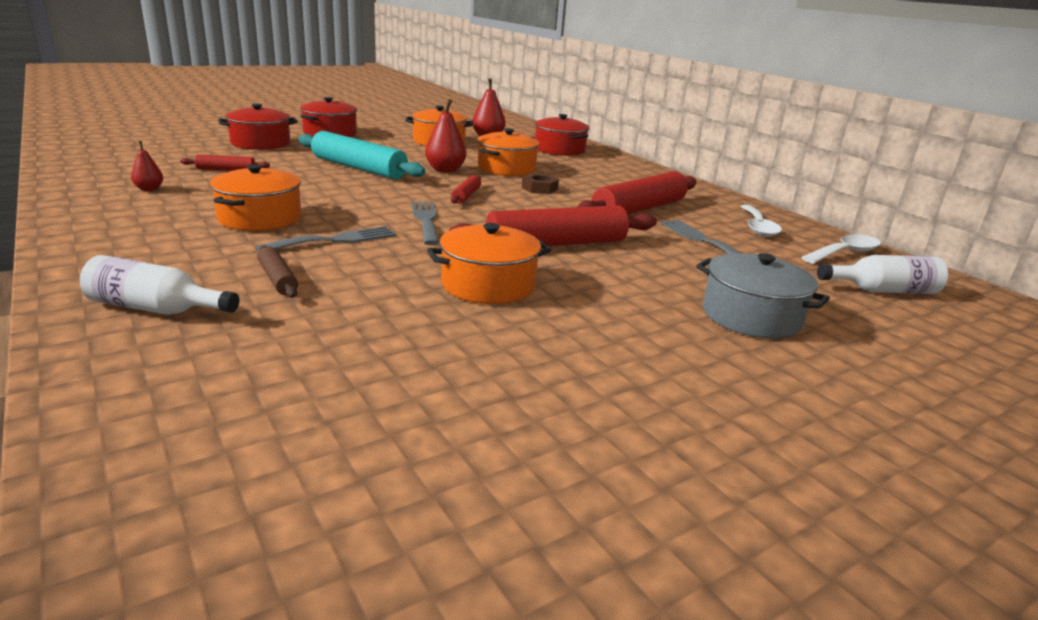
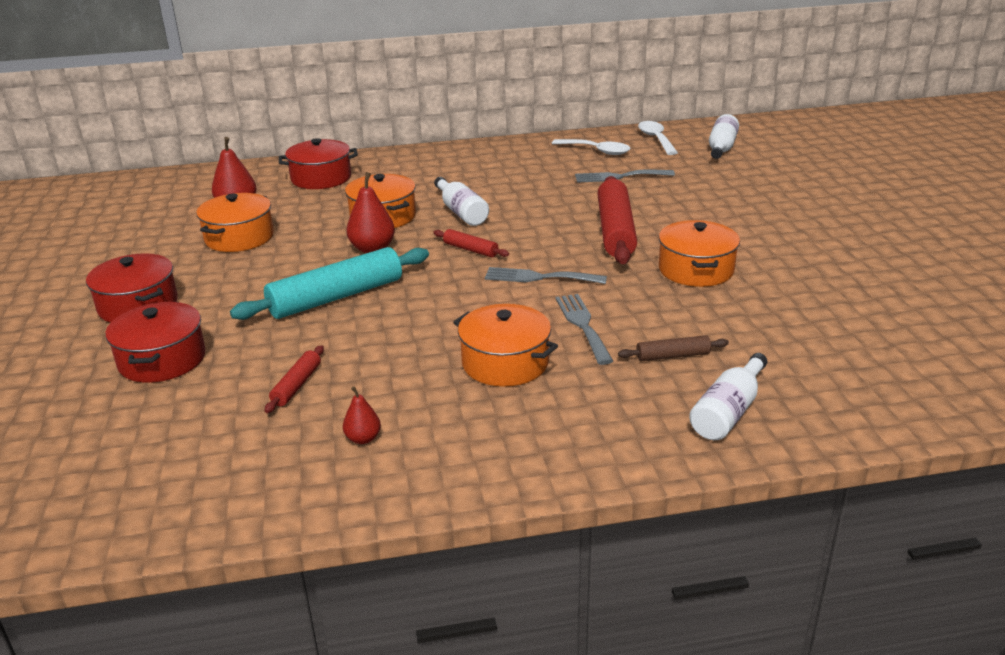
camera: 65 degrees left, 5 degrees up
(539, 188) = (461, 212): brown nut -> white bottle
(638, 209) = (539, 182): red rolling pin -> none
(751, 316) = (756, 195): grey pot -> none

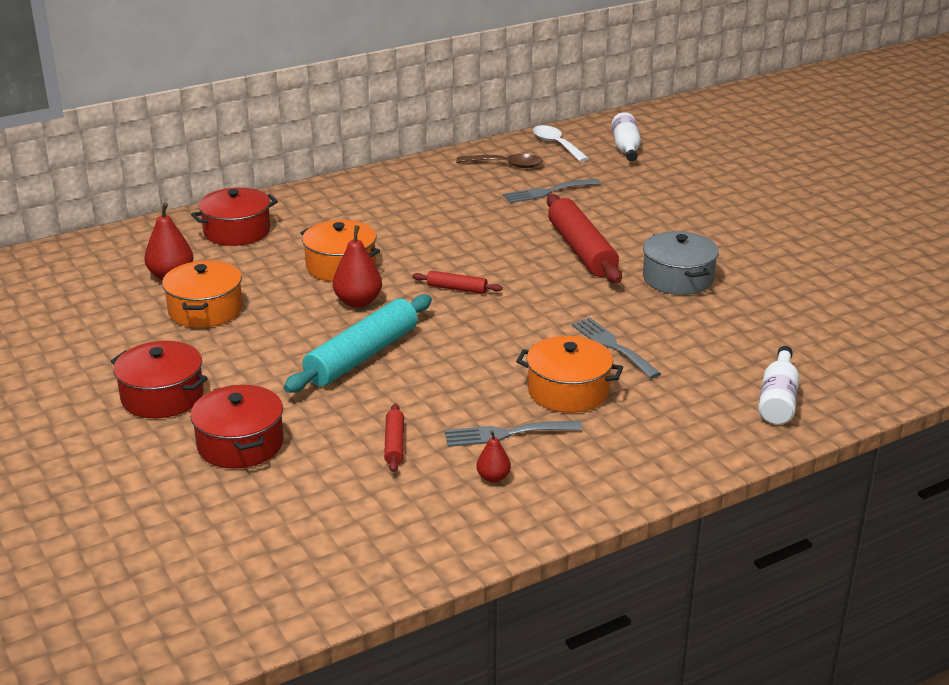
camera: 20 degrees left, 0 degrees up
(461, 212) = (418, 250): white bottle -> none
(539, 277) = (542, 307): grey fork -> grey fork (506, 434)
(596, 151) = (506, 165): white spoon -> brown spoon
(673, 356) = (706, 360): brown rolling pin -> none
(696, 270) = (678, 278): orange pot -> grey pot

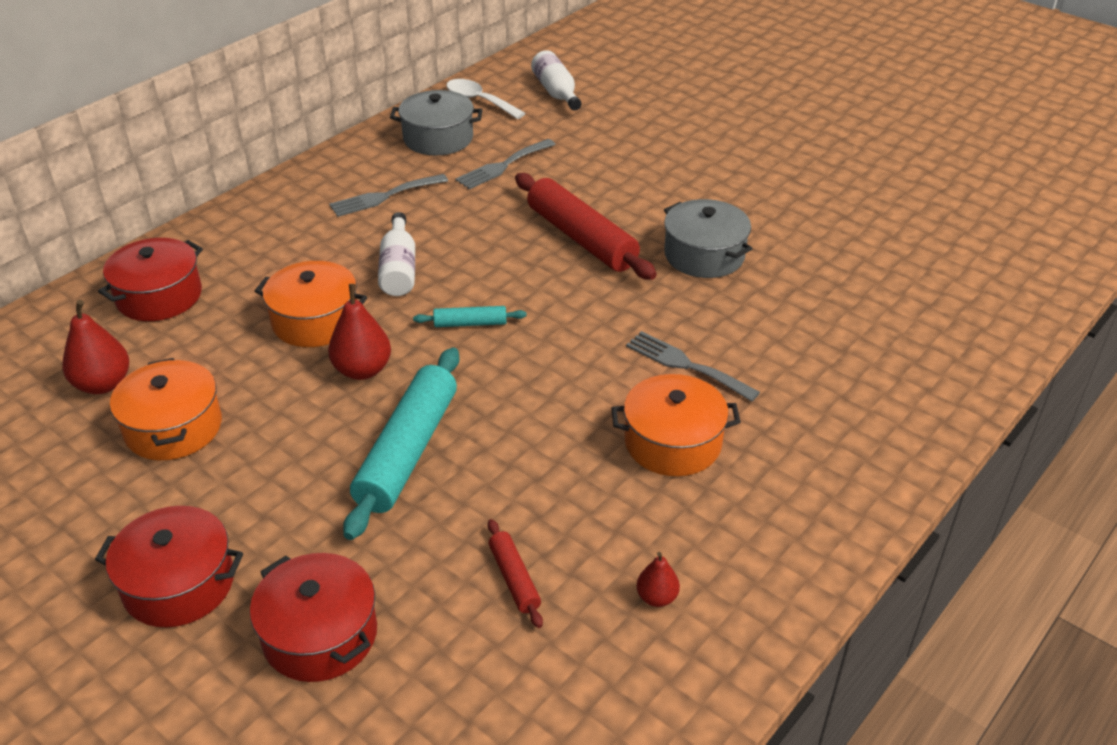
camera: 20 degrees left, 10 degrees up
(457, 288) = (470, 323): red rolling pin -> turquoise rolling pin
(506, 165) = (438, 138): brown spoon -> grey pot
(506, 434) = (637, 526): grey fork -> grey fork (384, 196)
(778, 399) = (897, 396): white bottle -> white bottle (399, 269)

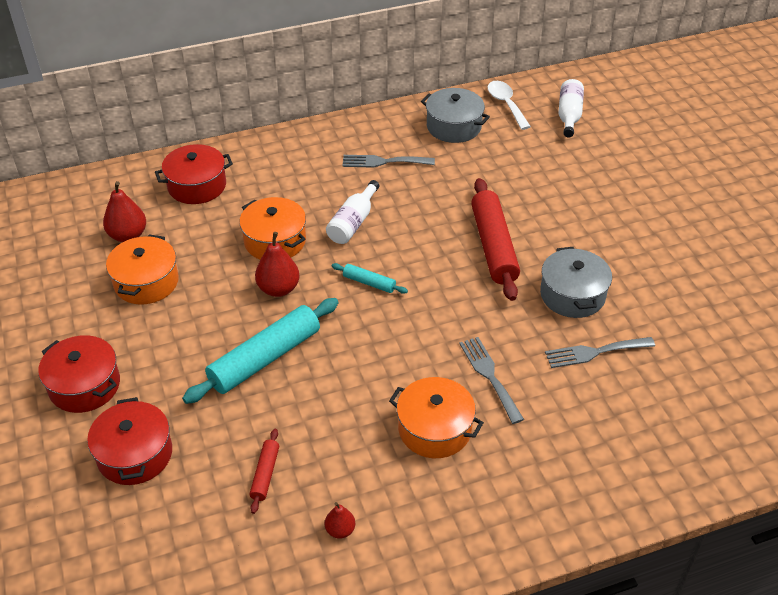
camera: 30 degrees right, 5 degrees up
(503, 166) = (482, 166): grey fork -> grey fork (594, 352)

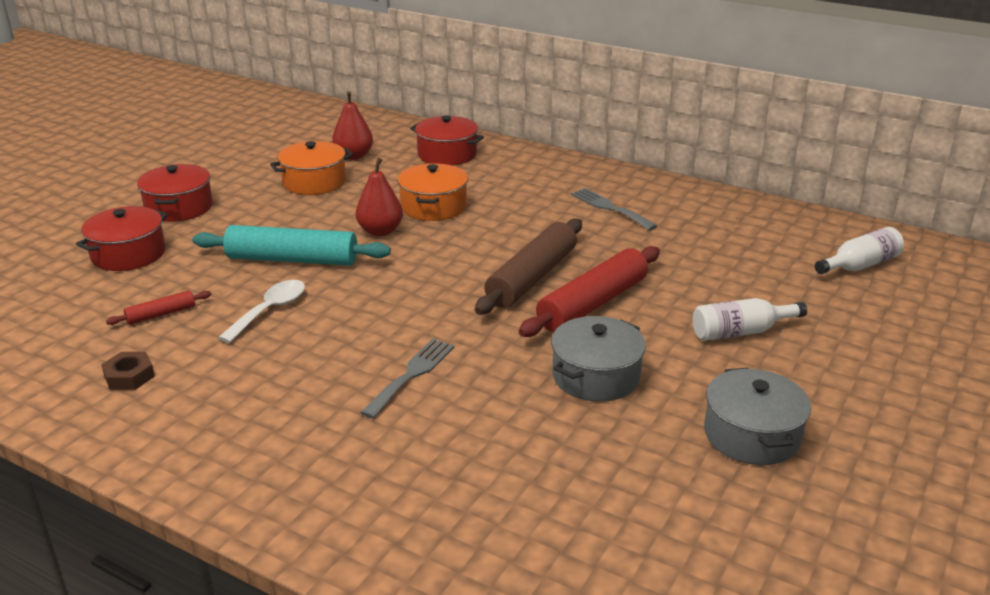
camera: 50 degrees right, 15 degrees down
(340, 530) = (129, 376): red pear -> brown nut
(353, 222) = (510, 227): white bottle -> white bottle (741, 332)
(369, 283) = (446, 265): turquoise rolling pin -> none
(432, 253) = (531, 278): none -> brown rolling pin
(434, 429) = (304, 373): orange pot -> none
(454, 126) = (719, 218): grey pot -> grey pot (751, 435)
(506, 104) = (804, 228): white spoon -> white spoon (270, 310)
(594, 352) = (531, 425): grey fork -> none

